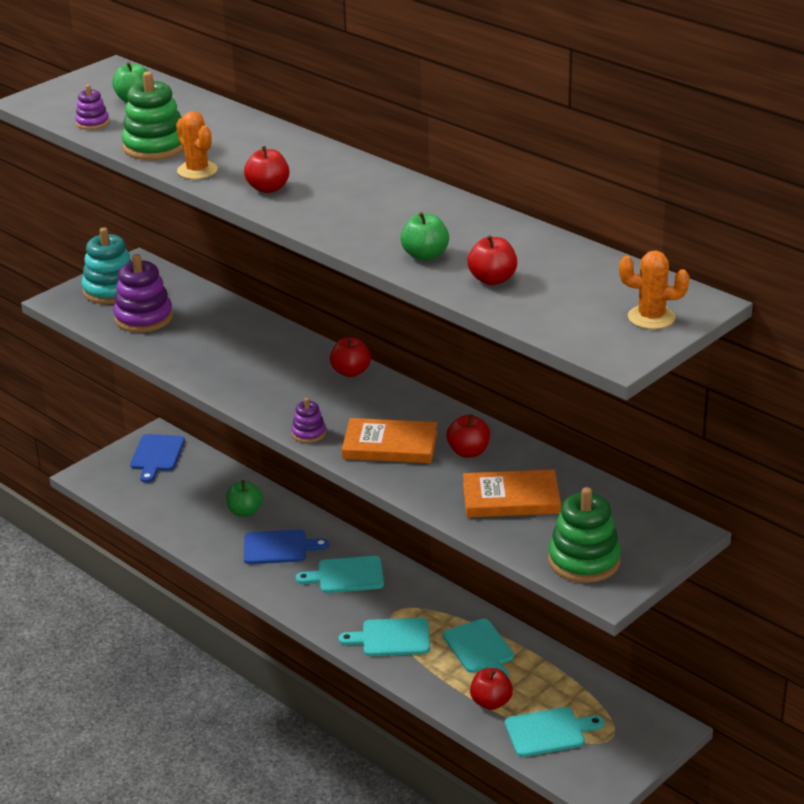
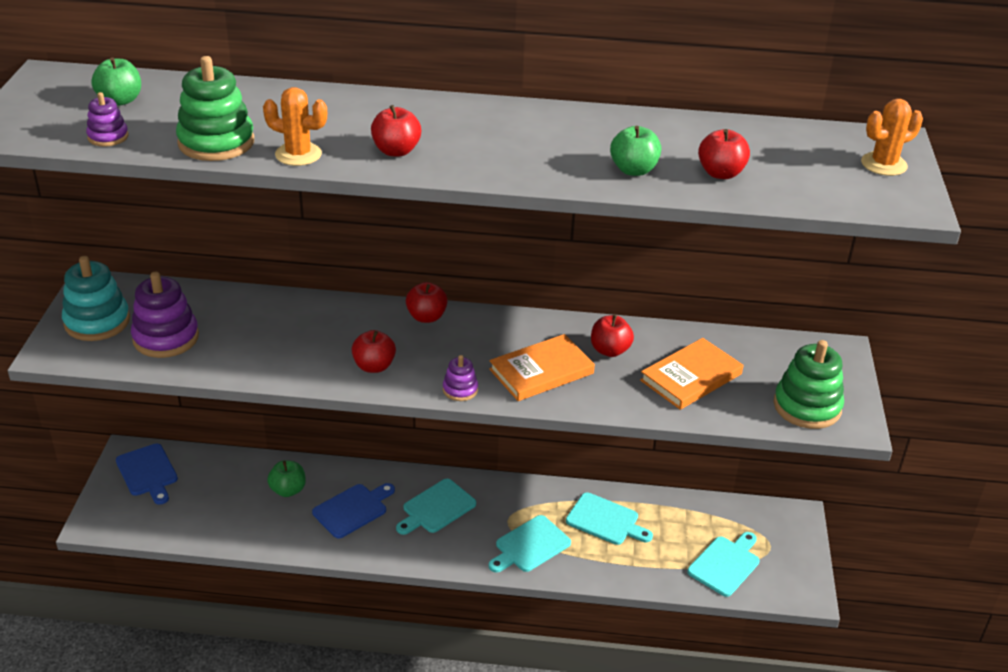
camera: 40 degrees left, 5 degrees up
(491, 702) = (660, 562): red apple -> red apple (374, 366)

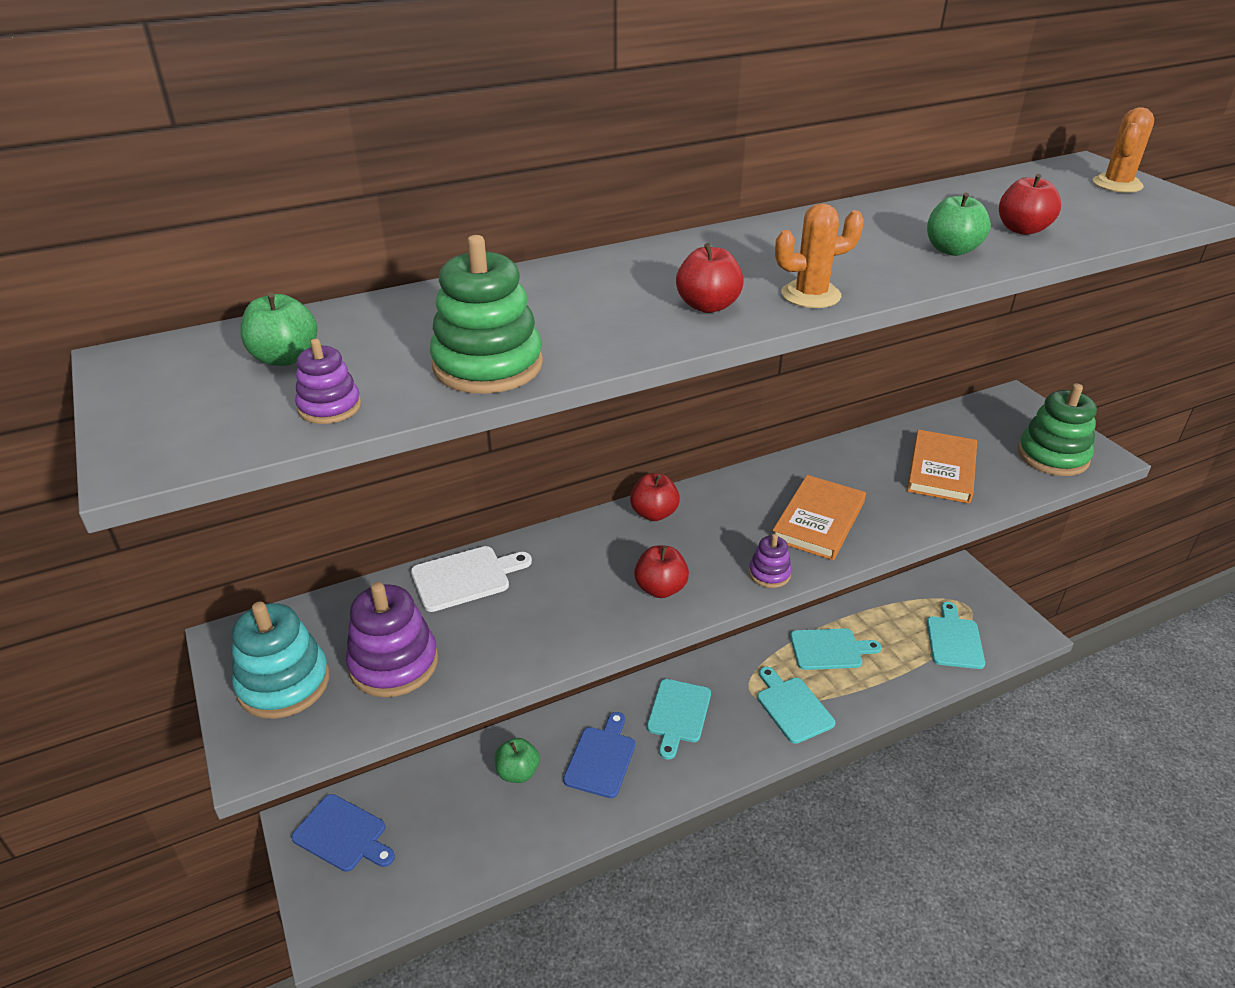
camera: 30 degrees left, 0 degrees up
(258, 306) = (465, 577): none -> white cutting board
(298, 154) = (607, 345): orange cactus -> orange cactus (810, 295)
(530, 546) = (792, 707): turquoise cutting board -> turquoise cutting board turned 135 degrees clockwise
(610, 350) = (850, 475): red apple -> none

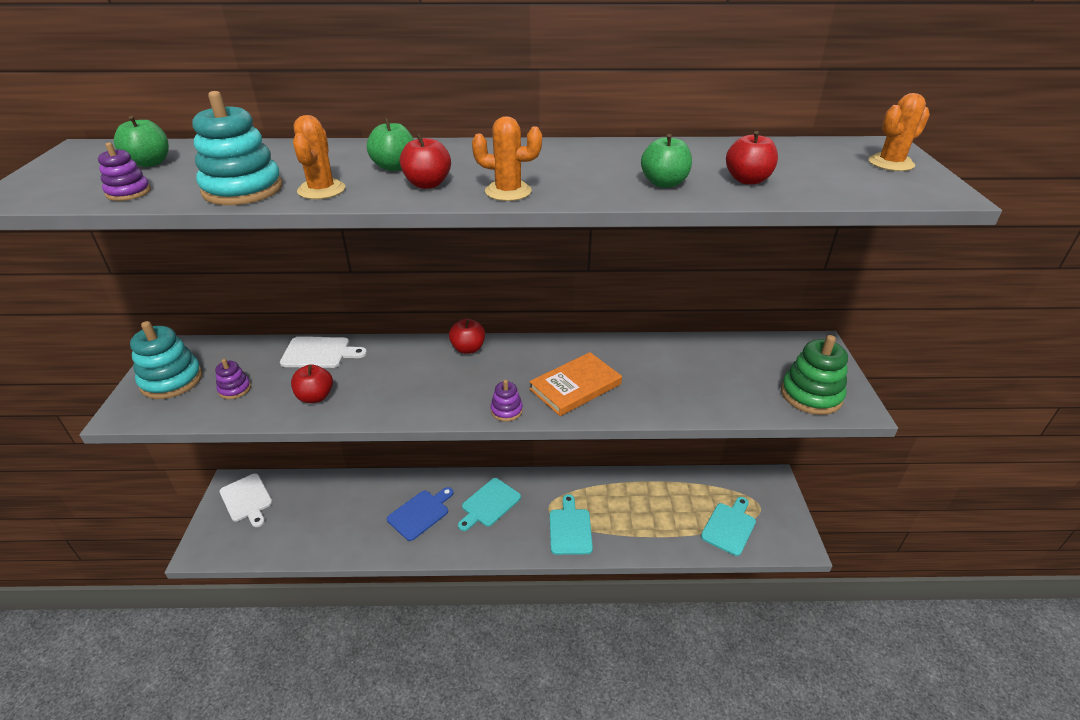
camera: 25 degrees right, 0 degrees up
(343, 834) = (247, 499): blue cutting board -> white cutting board
(394, 663) = (235, 389): purple stacking toy -> purple stacking toy, size x0.53
(488, 365) = (243, 189): green stacking toy -> turquoise stacking toy
(518, 772) = (365, 502): green apple -> green apple (394, 167)
(592, 342) = (321, 190): none -> orange cactus
(660, 588) = (426, 397): red apple -> red apple (315, 397)
(829, 649) = (626, 499): turquoise cutting board -> none
(941, 470) = (705, 379): orange book -> none

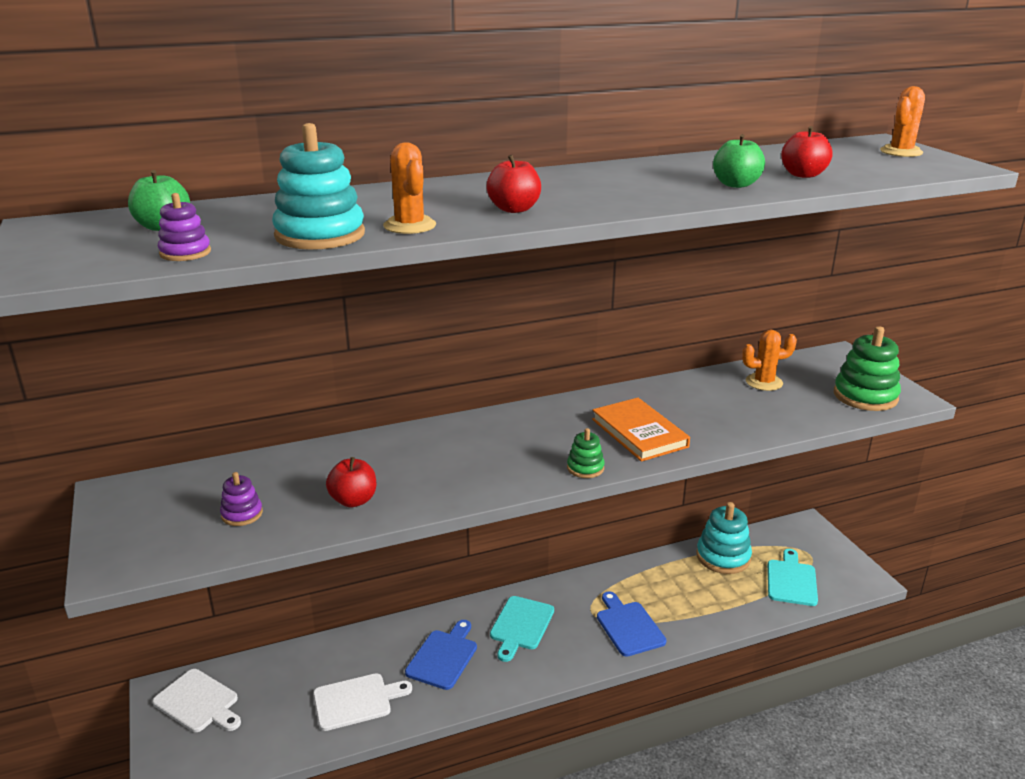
camera: 20 degrees left, 10 degrees down
(172, 380) = (146, 523): turquoise stacking toy -> turquoise stacking toy (723, 557)
(319, 353) = (319, 458): white cutting board -> white cutting board (356, 701)
(394, 167) = (457, 200): green apple -> none
(468, 349) = (494, 421): red apple -> none
(506, 410) = (585, 468): purple stacking toy -> green stacking toy
(508, 191) = (603, 206): orange cactus -> orange cactus (764, 382)
(570, 529) = (628, 626): turquoise cutting board -> blue cutting board
(575, 387) = (639, 433): orange book -> orange book turned 60 degrees counterclockwise

